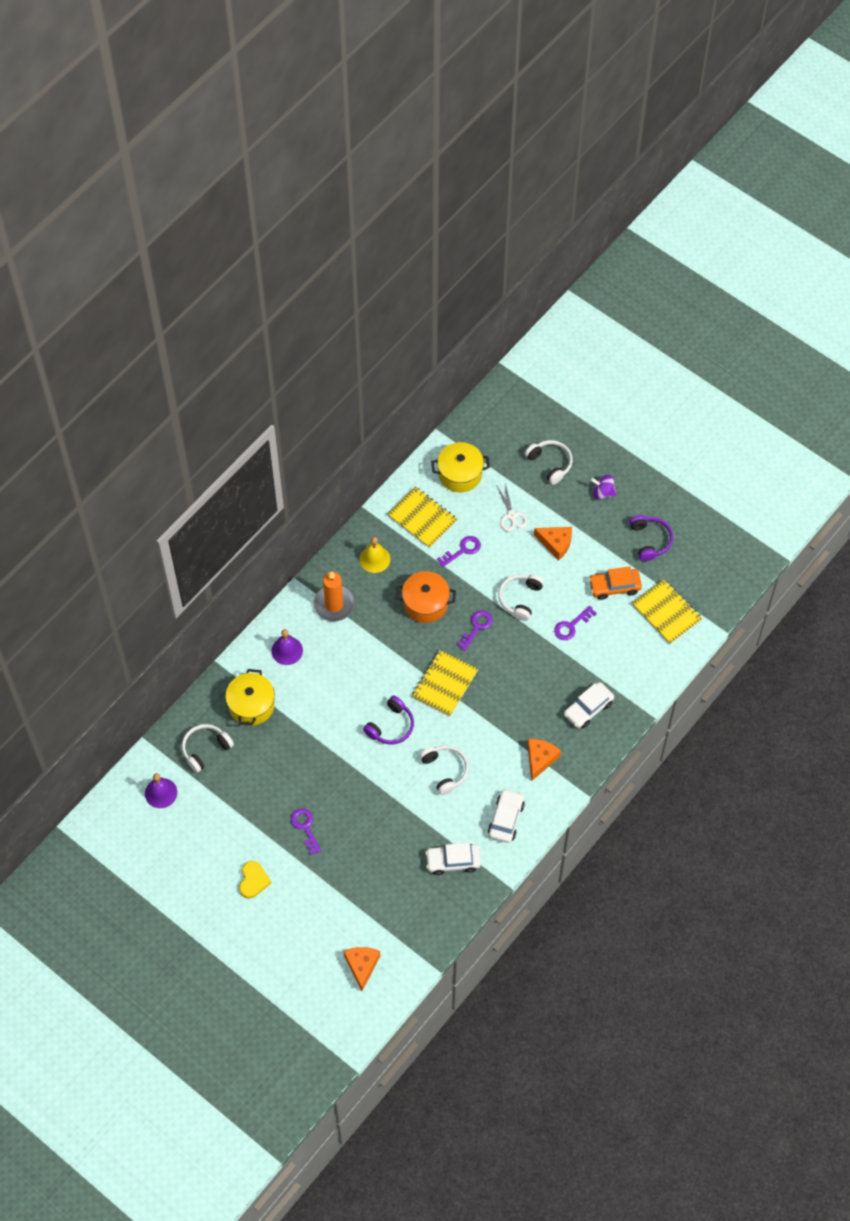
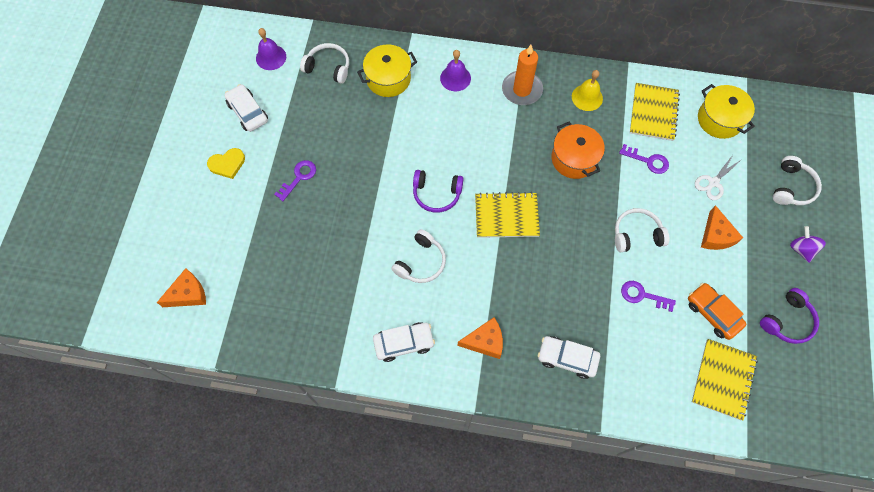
camera: 60 degrees right, 5 degrees up
(453, 861) = (333, 318): white car -> white car (248, 112)
(476, 627) = (581, 213): purple key -> none

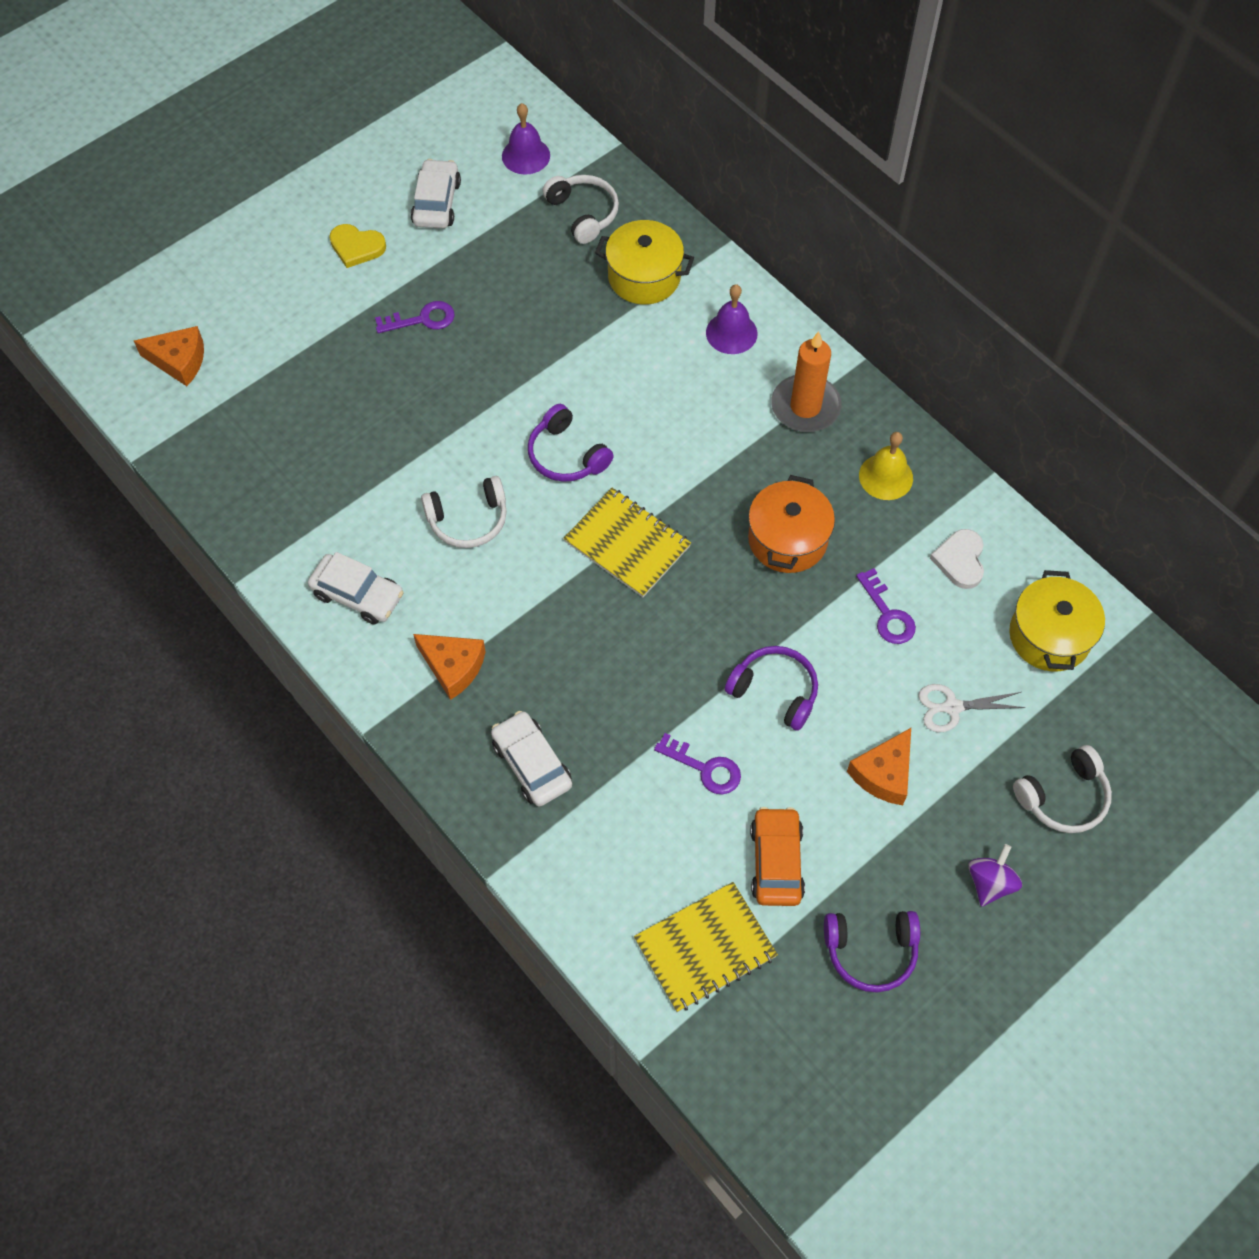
camera: 40 degrees right, 5 degrees down
(636, 234) = (775, 691): white headphones -> purple headphones
(642, 295) = (705, 768): purple key -> purple key turned 150 degrees clockwise
(653, 113) = (960, 560): yellow notebook -> white heart

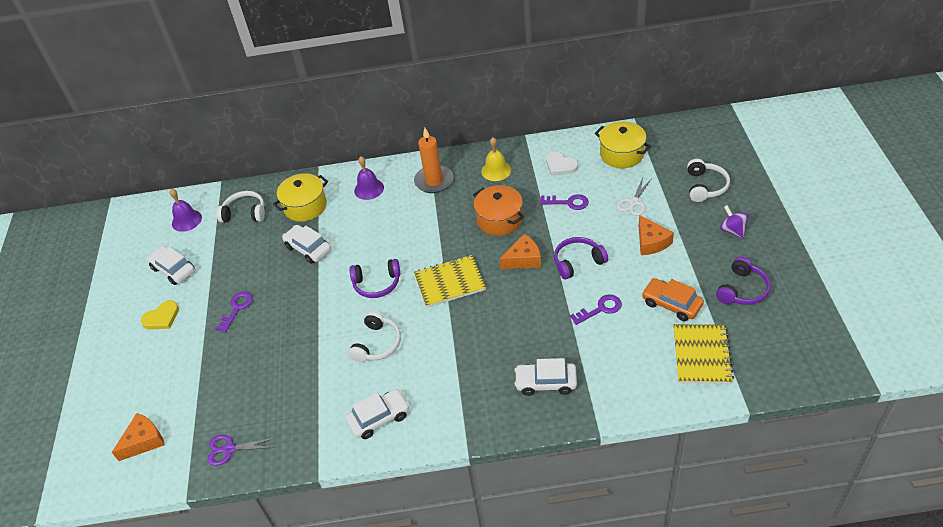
camera: 50 degrees left, 15 degrees down
(219, 458) = (229, 449): none -> purple scissors
(453, 667) = (460, 392): orange cheese -> orange cheese (523, 259)
(572, 332) = (308, 248): none -> white car

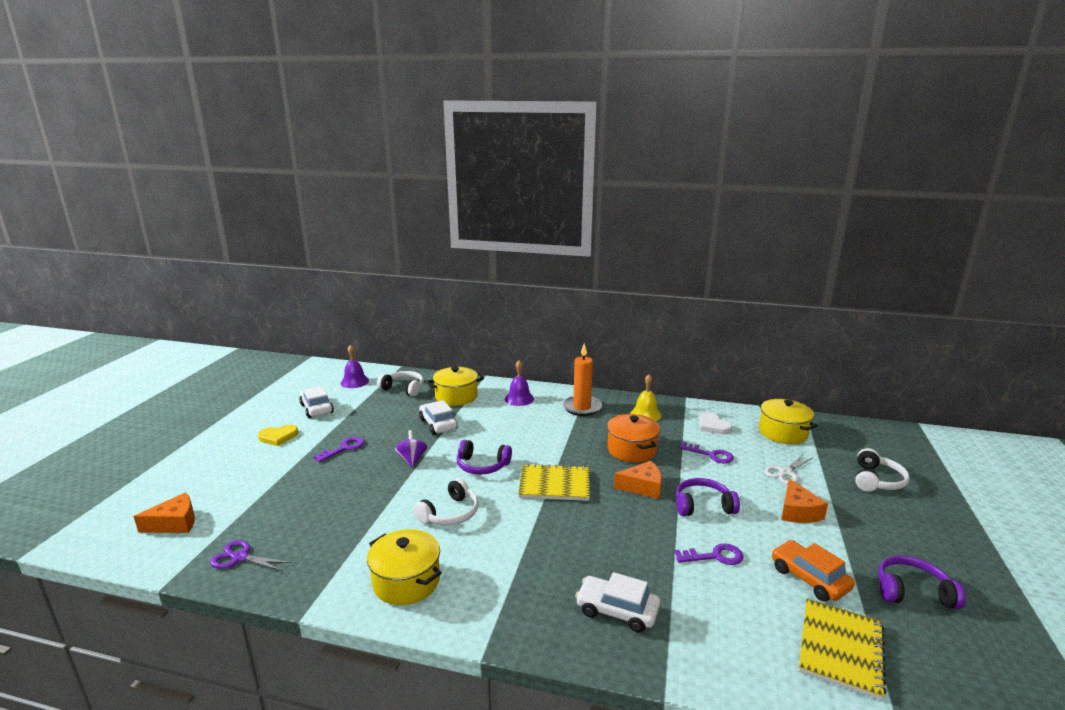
camera: 15 degrees right, 25 degrees down
(379, 418) = (406, 581): white car -> yellow pot
(732, 230) = (906, 528): purple spinning top -> purple spinning top (412, 459)
(742, 290) = (913, 592): purple headphones -> purple headphones turned 135 degrees counterclockwise

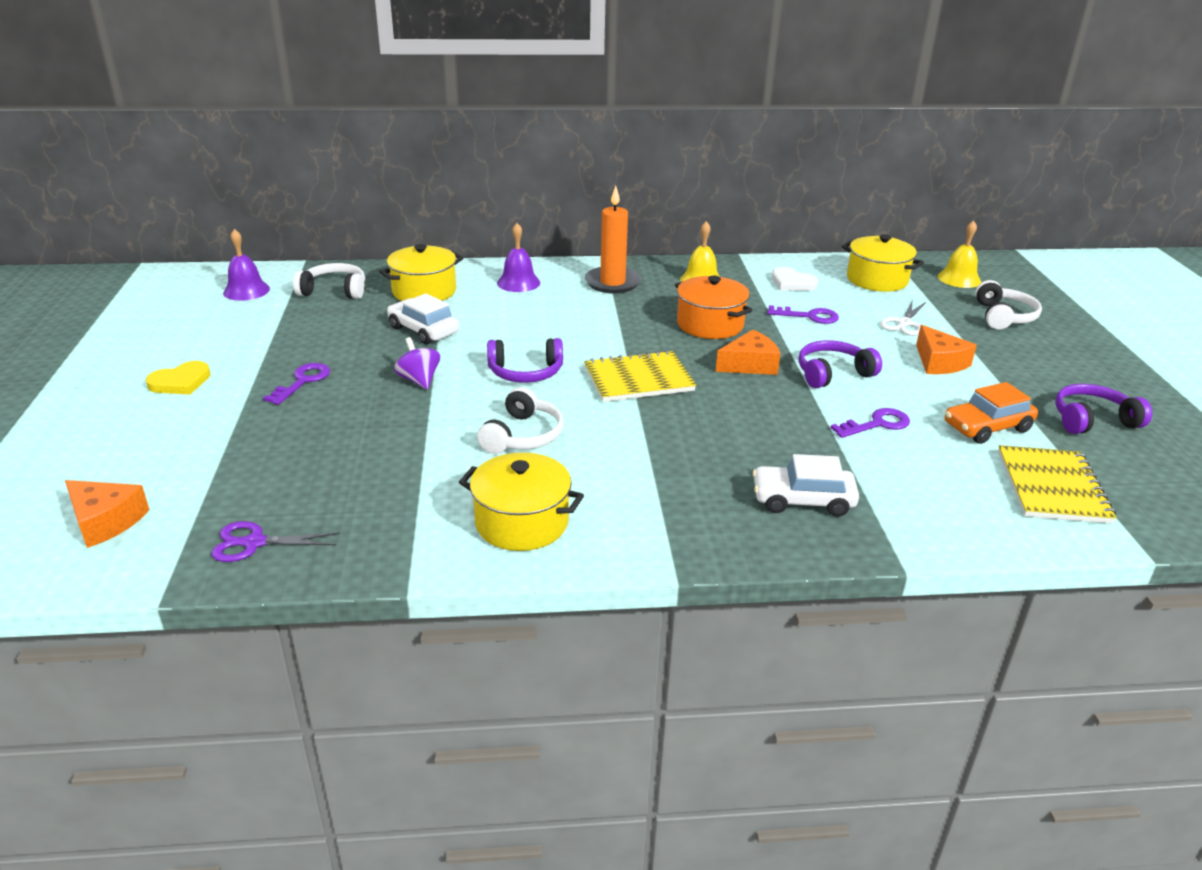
camera: 20 degrees left, 10 degrees up
(175, 523) = (105, 521): orange cheese -> orange cheese turned 75 degrees clockwise
(316, 408) = (213, 335): white car -> none
(809, 578) = (987, 427): orange car -> orange car turned 60 degrees counterclockwise
(854, 441) = (959, 279): none -> yellow bell

